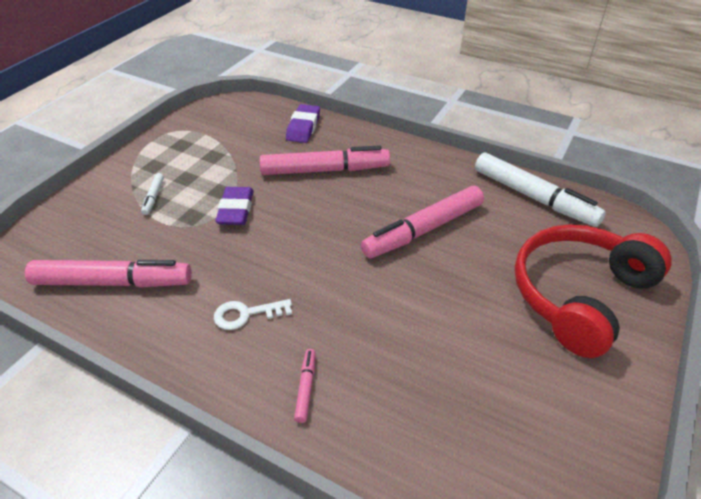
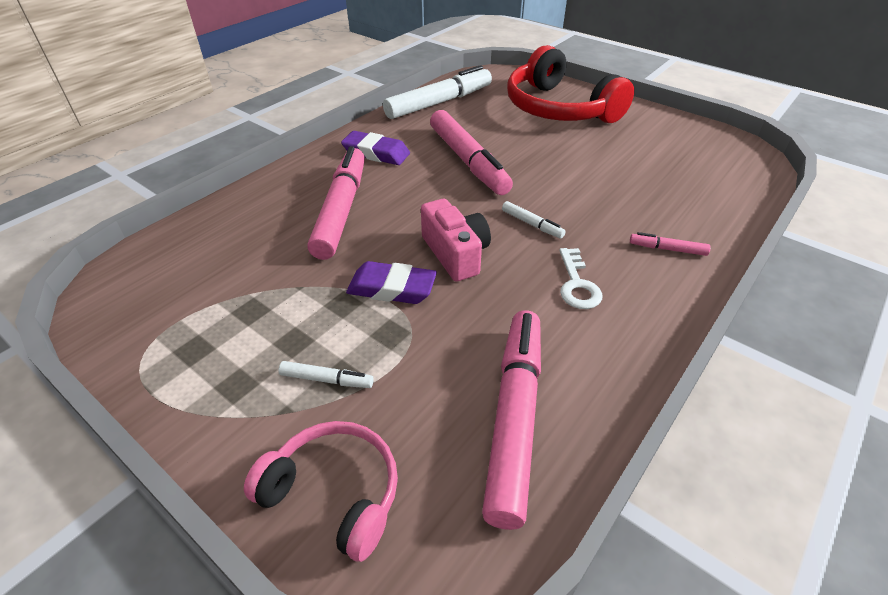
camera: 80 degrees left, 0 degrees up
(76, 215) = (334, 492): none -> pink headphones
(279, 237) = (455, 254): none -> pink camera
(303, 127) = (234, 219): purple eraser -> purple eraser (376, 153)
(328, 281) = (532, 224): none -> white marker

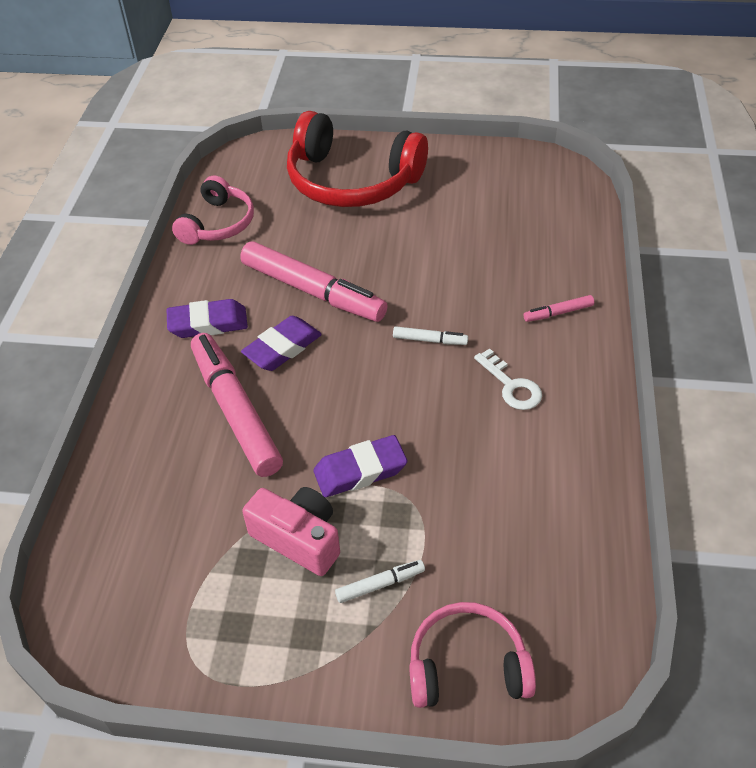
camera: 30 degrees left, 5 degrees up
(412, 186) = (282, 348): none -> purple eraser
(439, 103) = (218, 223): white marker -> pink headphones
(455, 254) = (387, 406): pink camera -> pink camera (298, 538)
(514, 417) = (548, 531): pink marker -> none

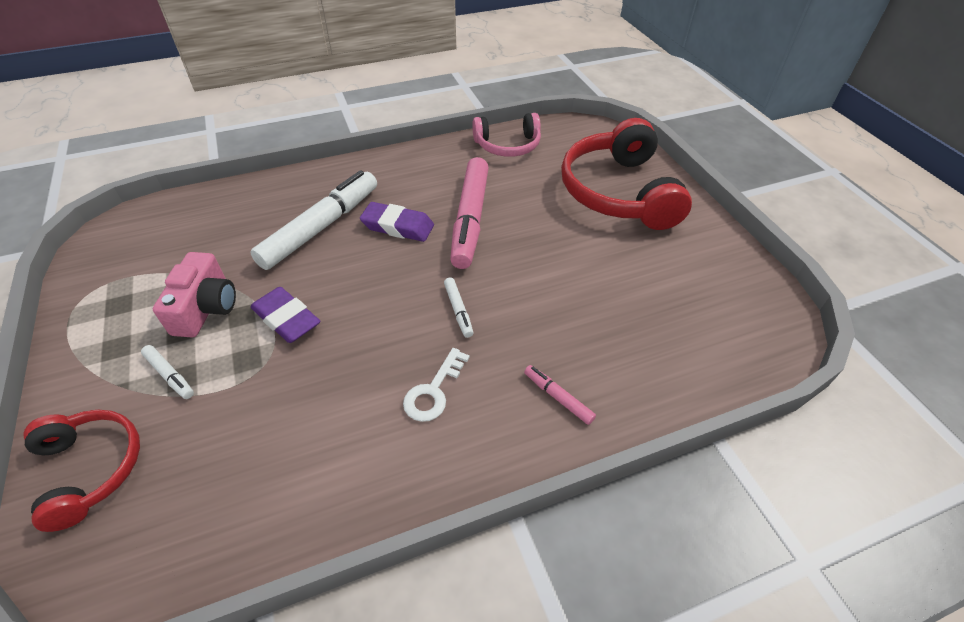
camera: 60 degrees right, 0 degrees up
(208, 323) = (401, 181): purple eraser -> none
(235, 411) = (321, 227): pink marker -> white marker
(467, 665) = (90, 468): pink headphones -> red headphones

